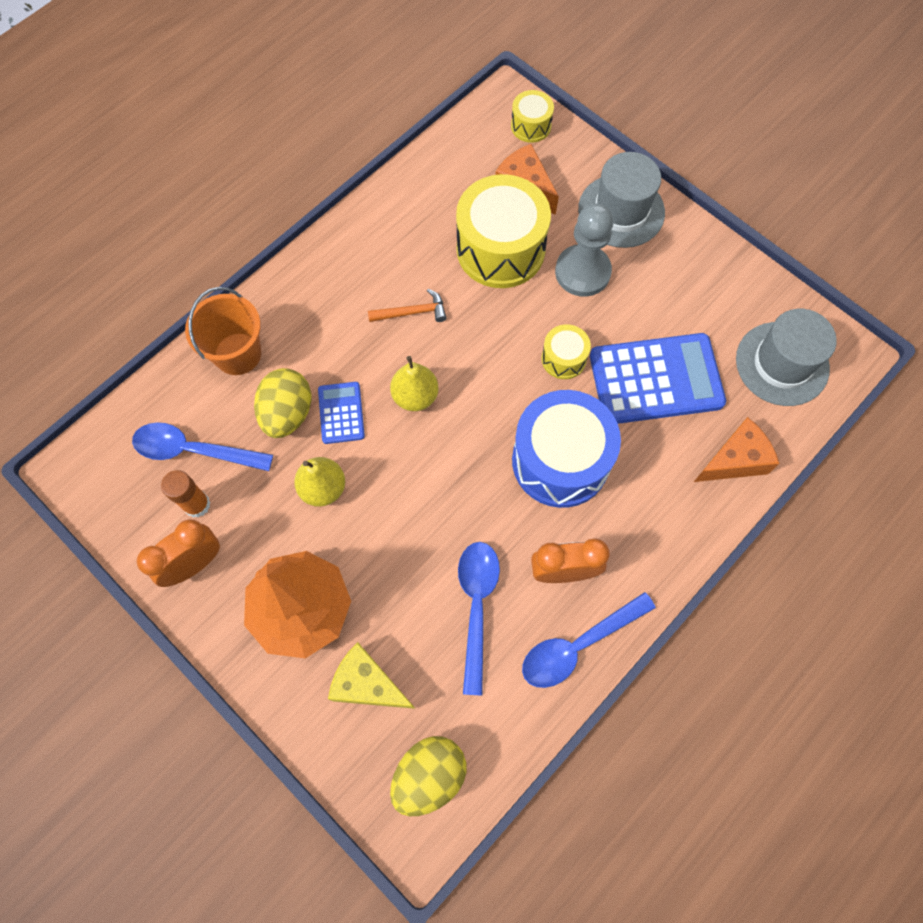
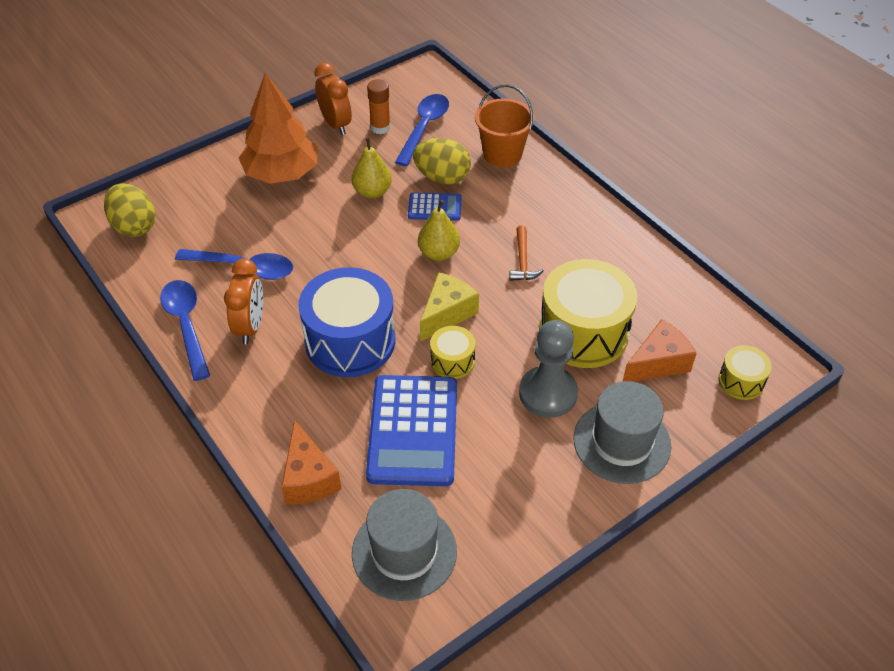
camera: 100 degrees right, 20 degrees down
(368, 684) = (212, 202): yellow cheese -> yellow cheese (447, 313)

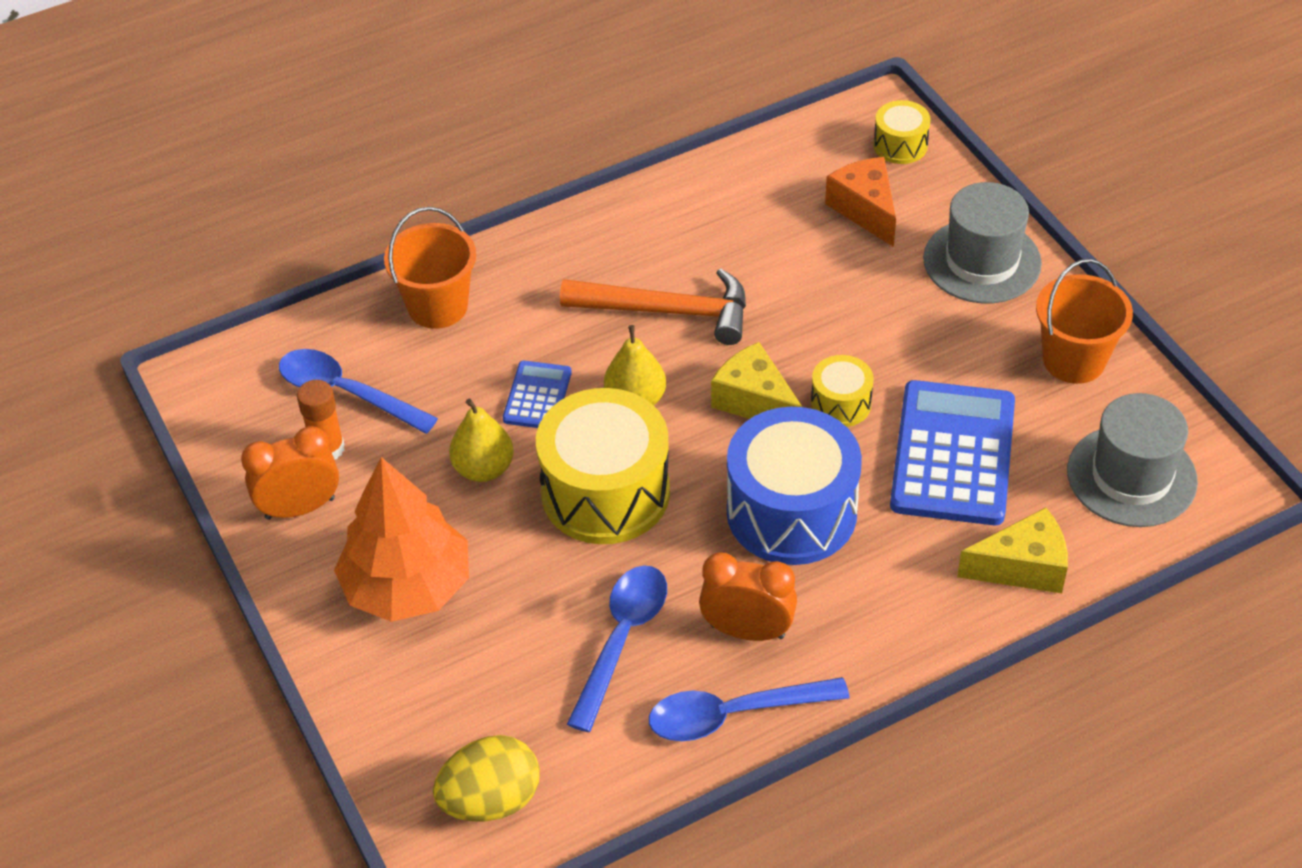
camera: 80 degrees left, 0 degrees up
(309, 478) = (1022, 567): orange cheese -> yellow cheese
(413, 431) = (953, 454): blue calculator -> blue calculator turned 90 degrees counterclockwise
(442, 177) = (472, 381): yellow egg -> none
(523, 261) = (668, 311): orange hammer -> orange hammer, size x1.86
(524, 509) = (1074, 360): none -> orange bucket
(548, 393) = (903, 316): grey pawn -> none
(583, 332) = (807, 269): yellow drum -> yellow drum (605, 492)

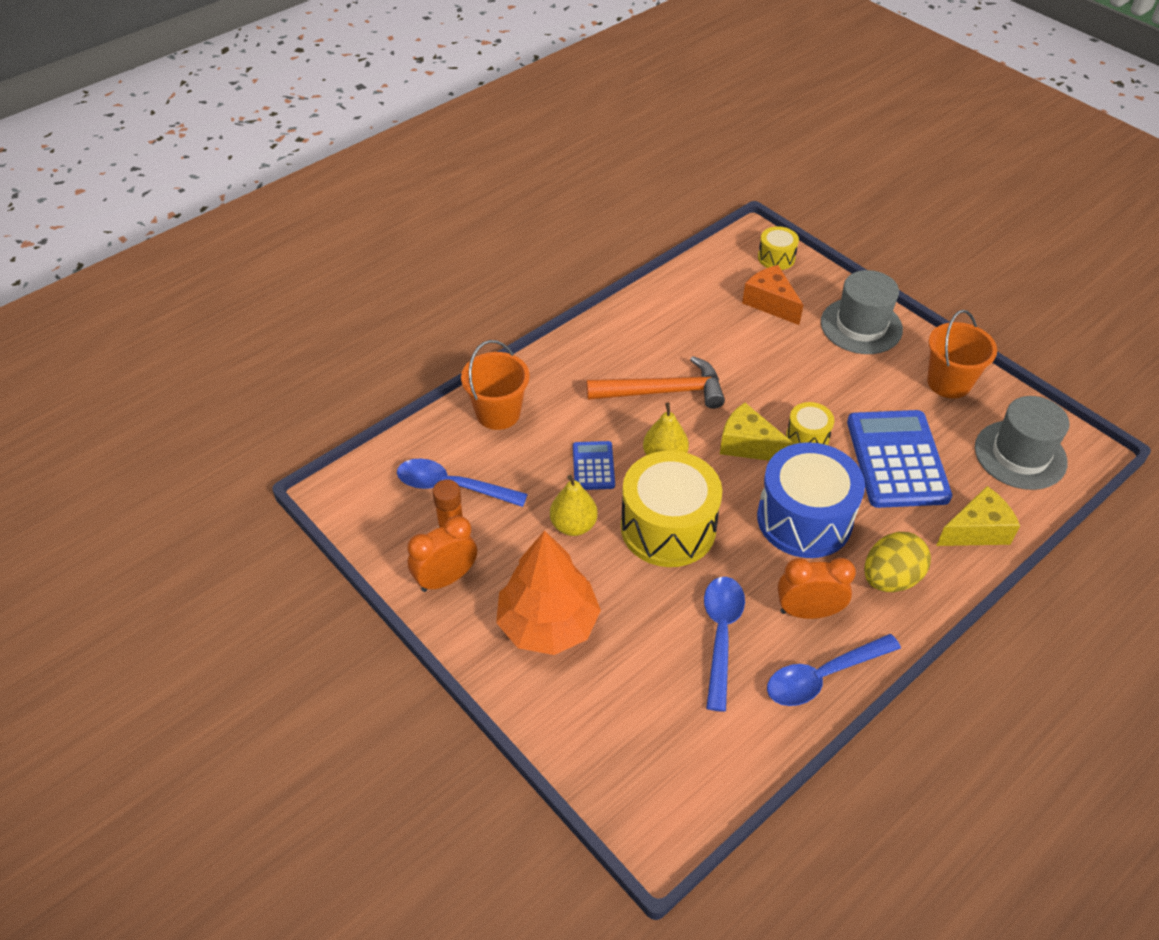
camera: 15 degrees left, 0 degrees up
(491, 800) = (670, 780): yellow egg -> yellow egg (890, 578)

